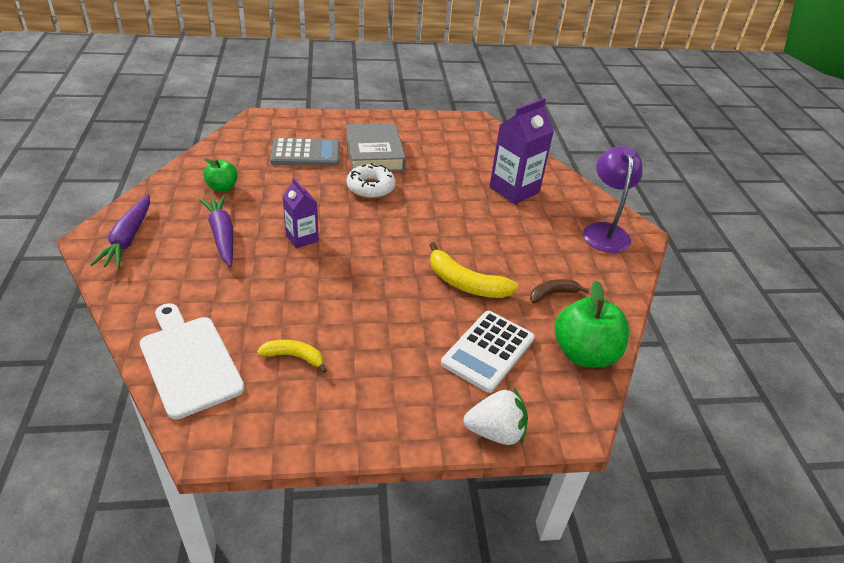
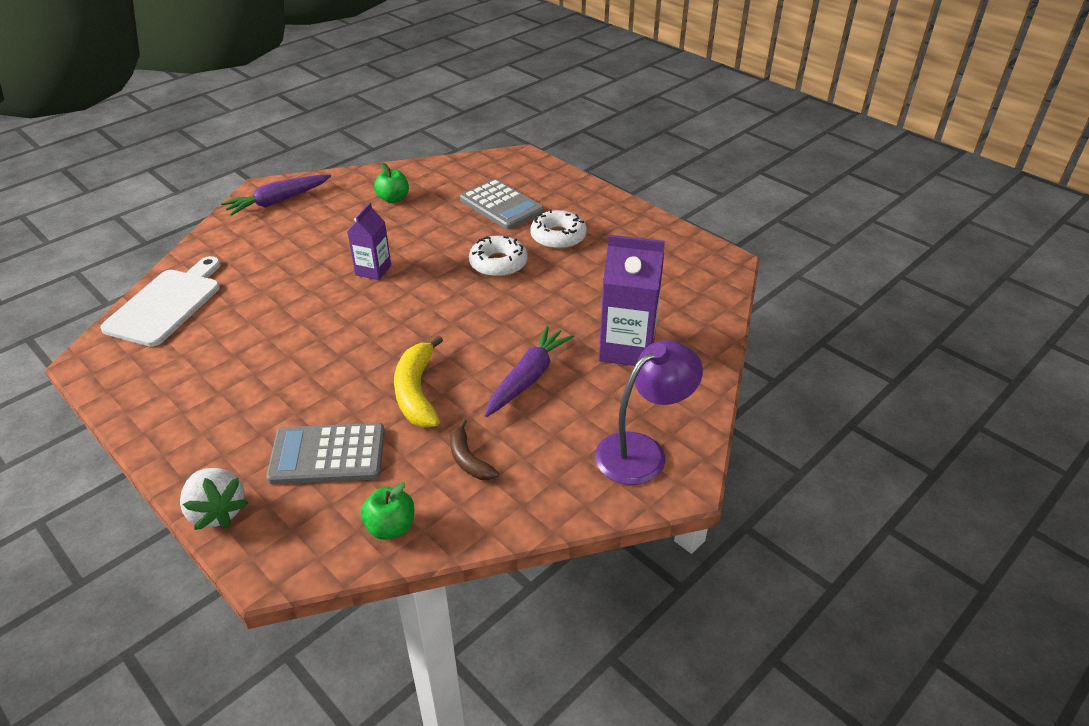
camera: 55 degrees right, 0 degrees up
(222, 235) = (330, 234): purple carrot -> purple carrot (528, 378)
(294, 357) = (216, 348): yellow banana -> none
(374, 153) = (558, 237): grey book -> white donut
(488, 351) = (327, 455): white calculator -> grey calculator
(552, 294) = (468, 460): brown banana -> brown banana turned 150 degrees counterclockwise
(584, 354) = (391, 527): green apple -> green apple, size x0.57

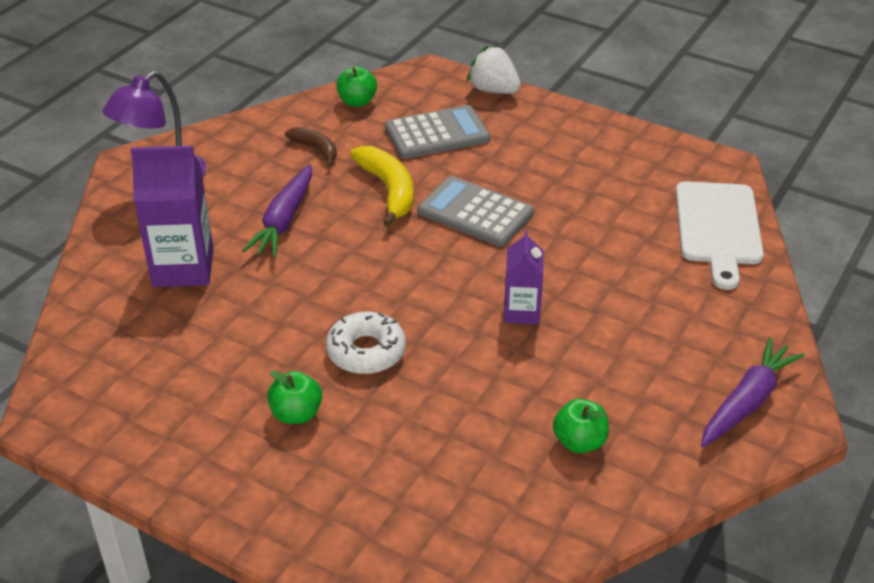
camera: 165 degrees right, 0 degrees up
(501, 205) = (403, 463): grey calculator -> grey calculator (475, 213)
(558, 237) = (296, 414): white donut -> green apple

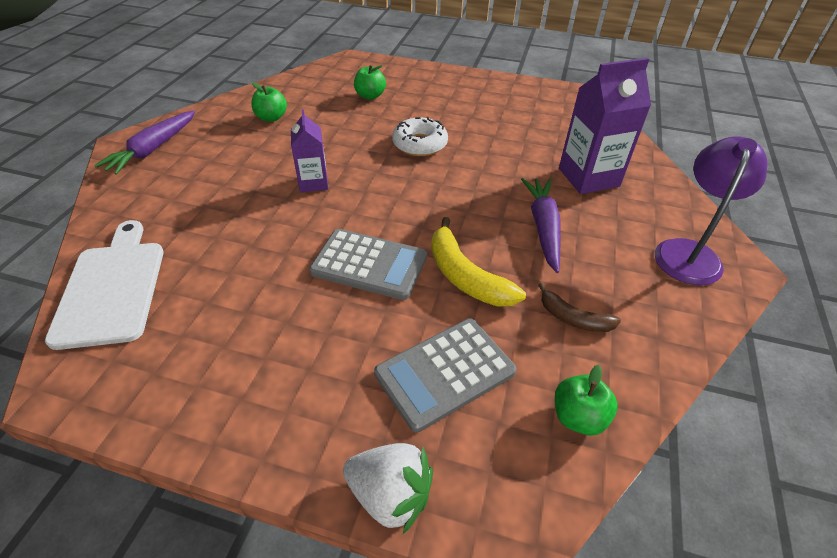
camera: 165 degrees right, 5 degrees up
(296, 414) = (445, 110): green apple -> green apple (370, 96)

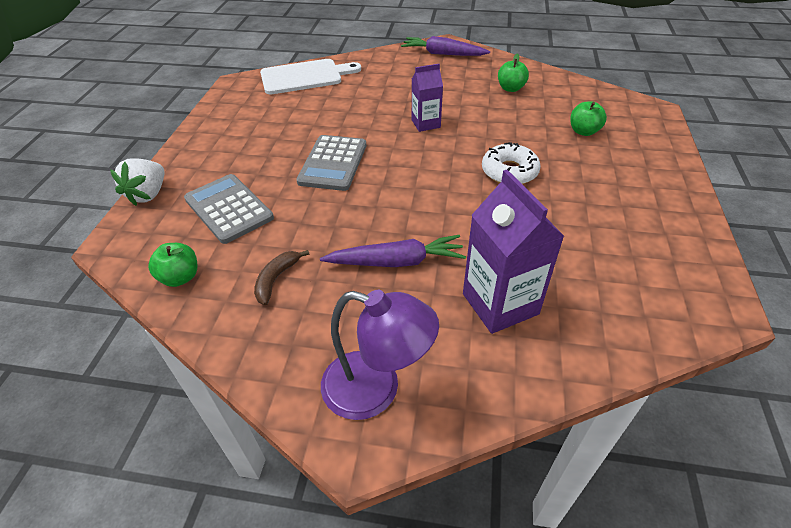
camera: 85 degrees right, 0 degrees up
(465, 276) = (324, 213): yellow banana -> none

